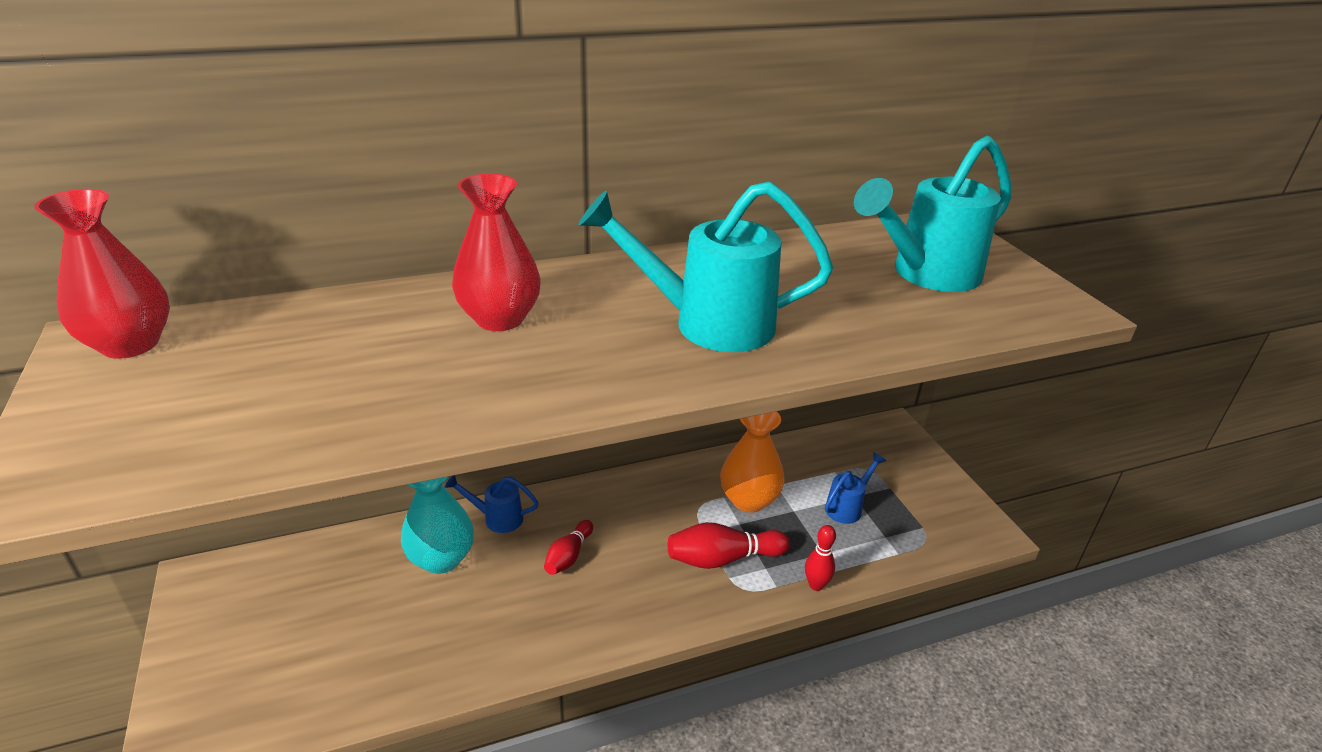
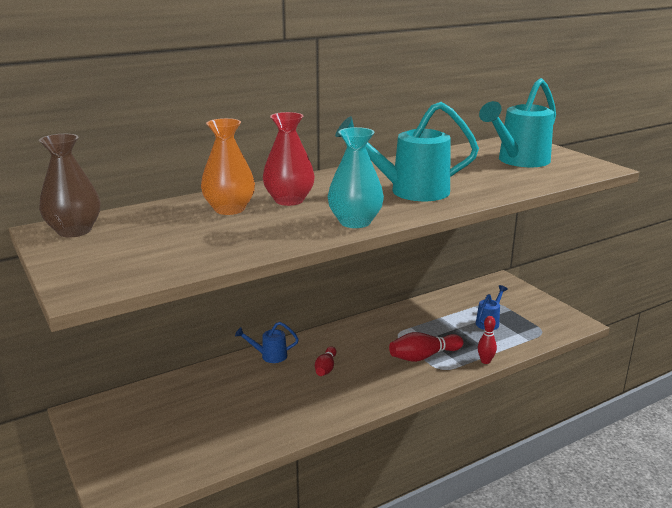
camera: 10 degrees left, 10 degrees down
(130, 344) = (74, 231): red vase -> brown vase
(441, 559) = (243, 380): turquoise vase -> turquoise vase (355, 222)
(749, 500) = (427, 326): orange vase -> orange vase (229, 209)

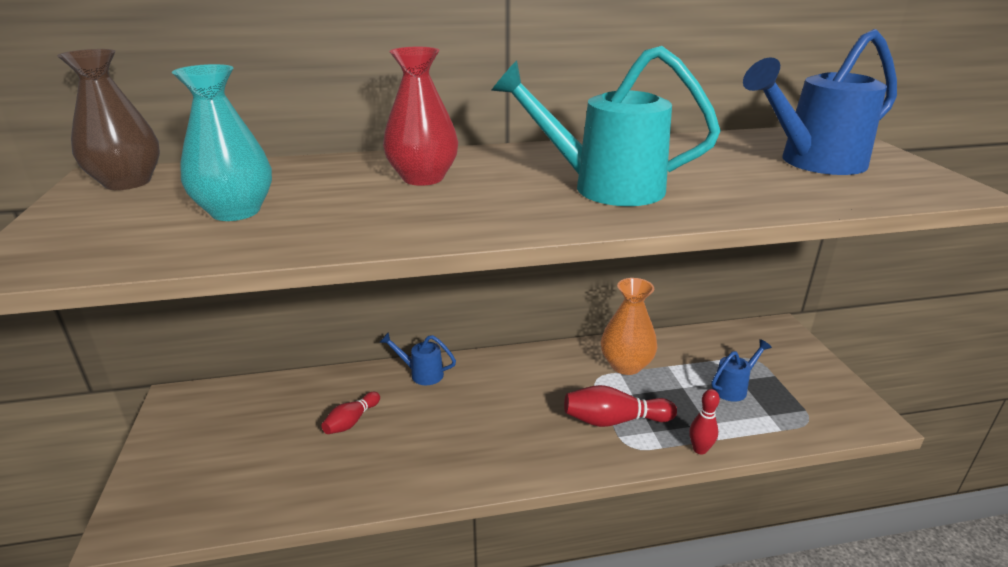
camera: 20 degrees right, 5 degrees up
(229, 209) = (335, 180): orange vase -> orange vase (626, 365)
(326, 368) = (478, 407): red bowling pin -> red bowling pin (351, 421)
(355, 222) = (477, 223): turquoise vase -> turquoise vase (235, 211)
(518, 161) = (812, 163): turquoise watering can -> blue watering can

